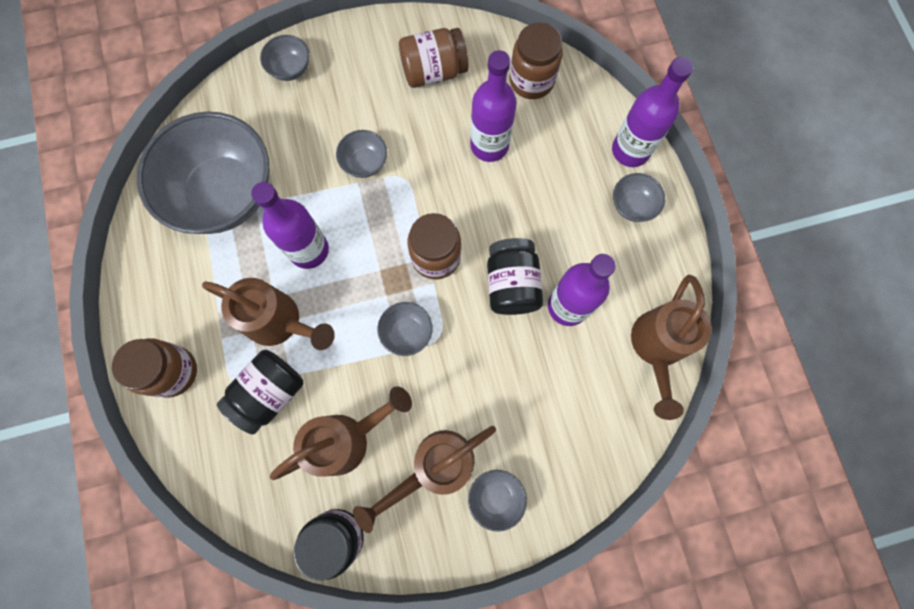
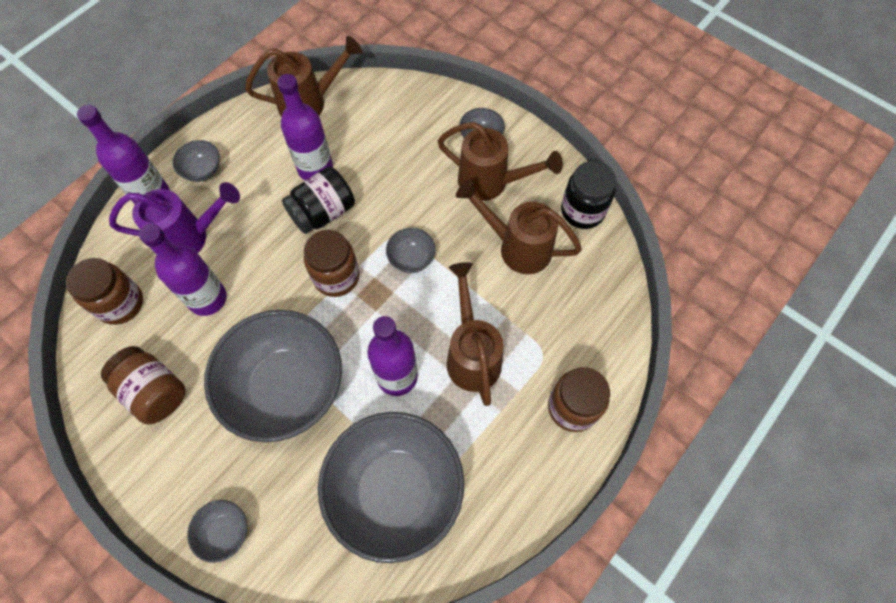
camera: 125 degrees left, 10 degrees down
(270, 393) = (529, 322): black jar -> none
(364, 163) = (286, 388): grey bowl -> grey bowl, size x2.41
(562, 160) = (190, 237): none -> purple watering can

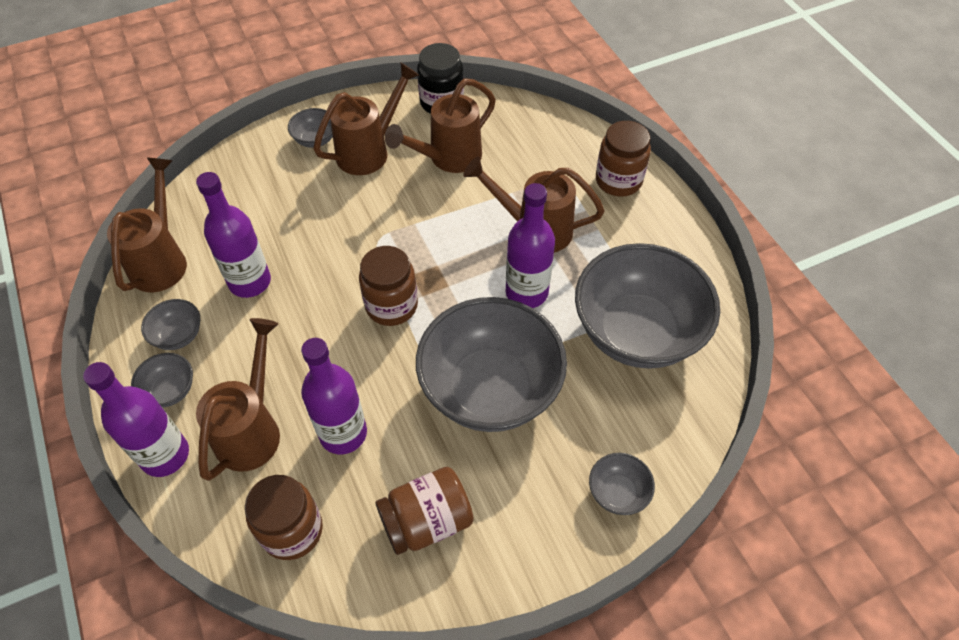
camera: 65 degrees left, 10 degrees down
(190, 237) = (252, 429): purple watering can -> brown watering can
(323, 212) = (309, 292): black jar -> none
(411, 258) = (410, 238): grey bowl -> grey bowl (178, 335)

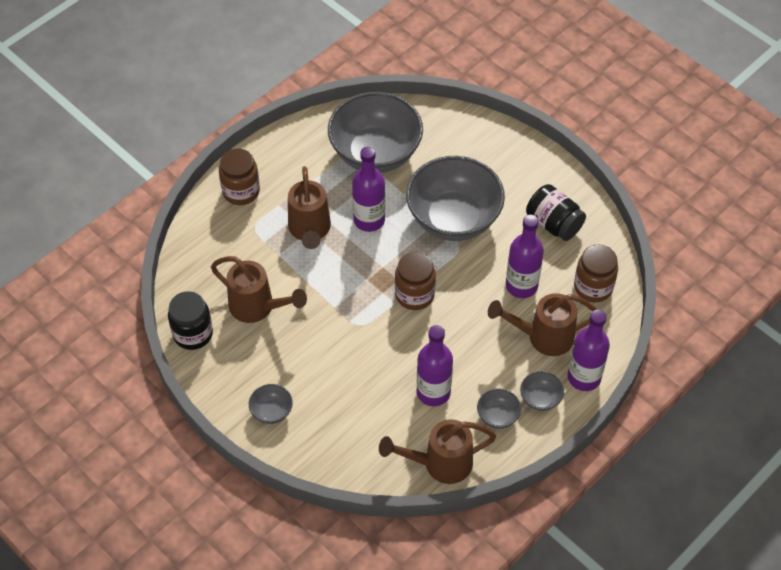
camera: 110 degrees left, 0 degrees up
(369, 151) = (270, 366): brown watering can -> none
(427, 521) = (553, 223): brown jar -> black jar
(617, 492) = (491, 140): grey bowl -> none

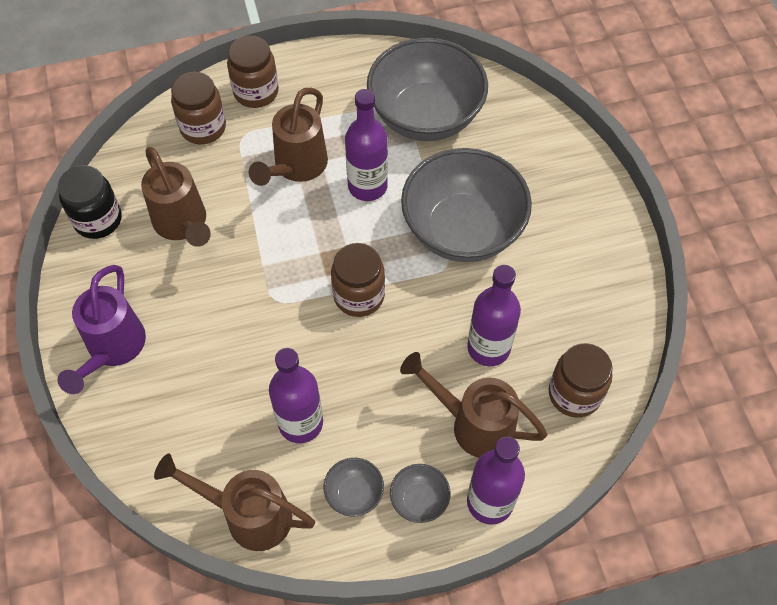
camera: 30 degrees right, 5 degrees up
(221, 234) = (203, 127): none -> brown jar
(271, 411) = (113, 349): grey bowl -> purple watering can
(553, 223) = (576, 292): black jar -> none

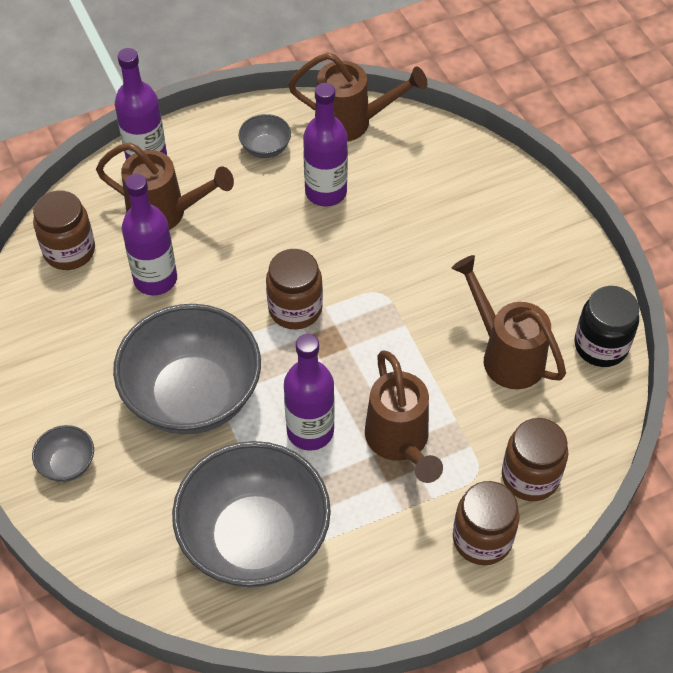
camera: 170 degrees right, 5 degrees down
(113, 349) = (524, 226): purple watering can -> none
(296, 167) = (400, 442): brown watering can -> brown watering can turned 150 degrees clockwise
(419, 500) = (208, 151): grey bowl -> grey bowl (67, 464)

